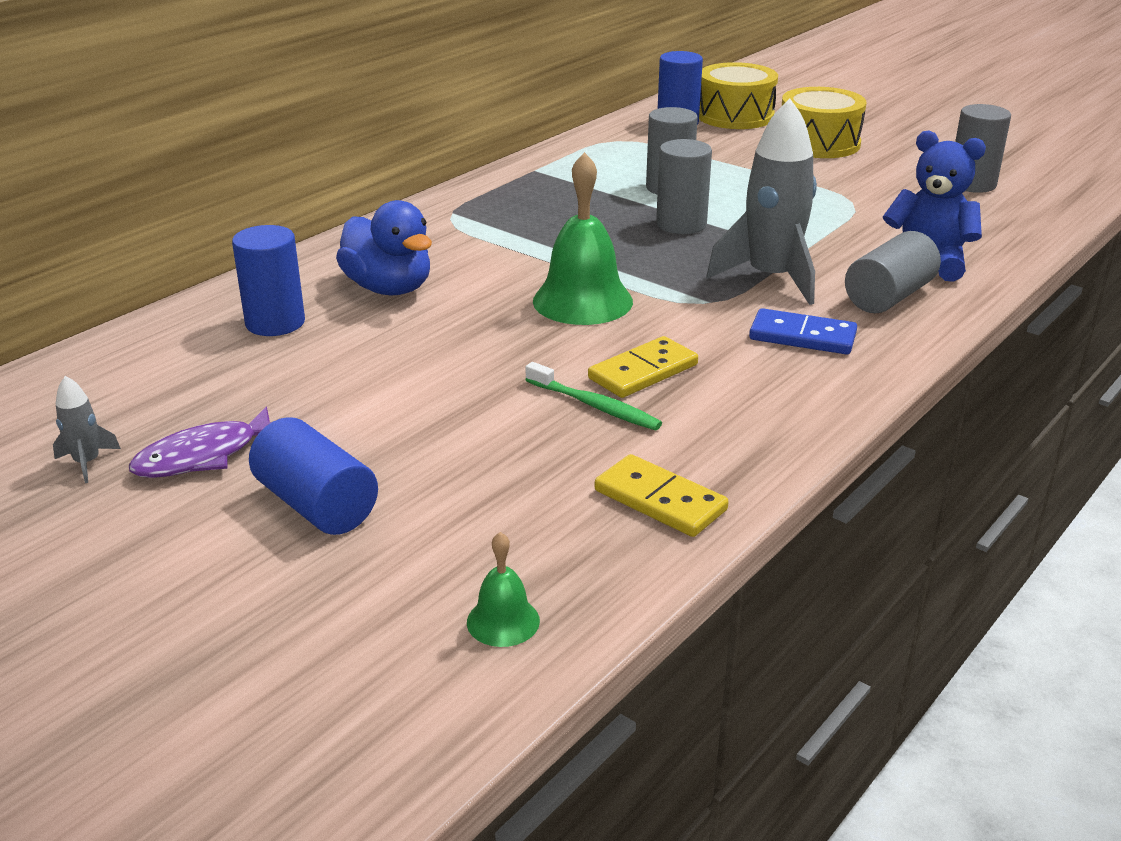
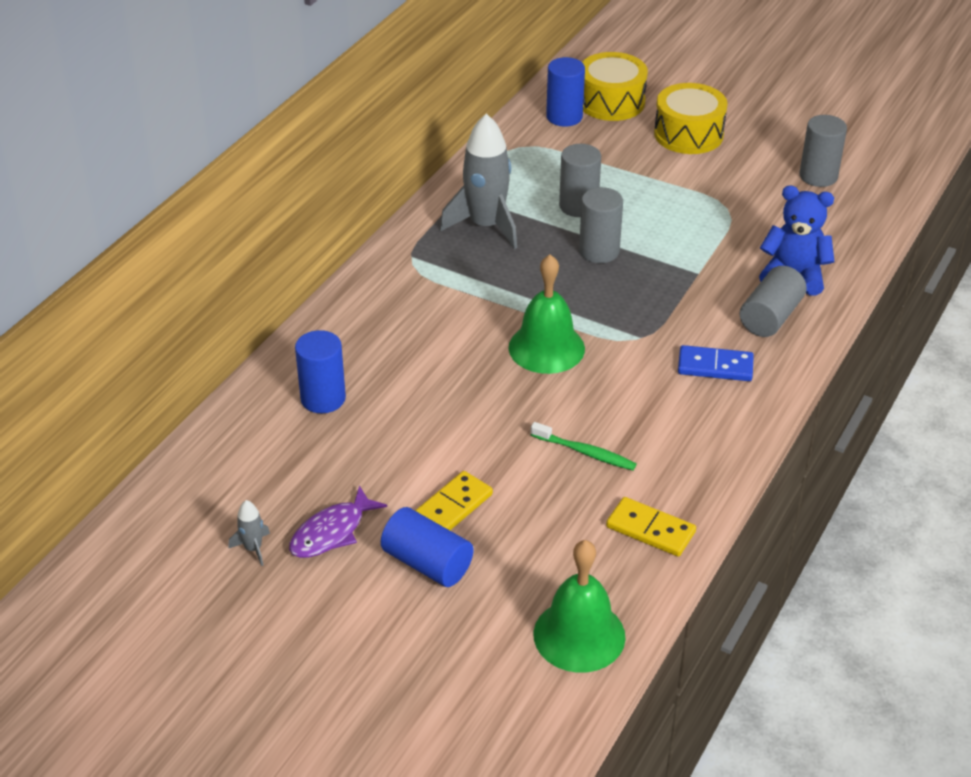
camera: 10 degrees left, 10 degrees up
(389, 288) = (394, 351): blue duck -> none
(503, 621) = (579, 635): green bell -> green bell, size x2.04
(643, 372) = (610, 416): yellow domino -> yellow domino (452, 507)
(771, 278) = (681, 306): grey rocket -> grey rocket (486, 226)

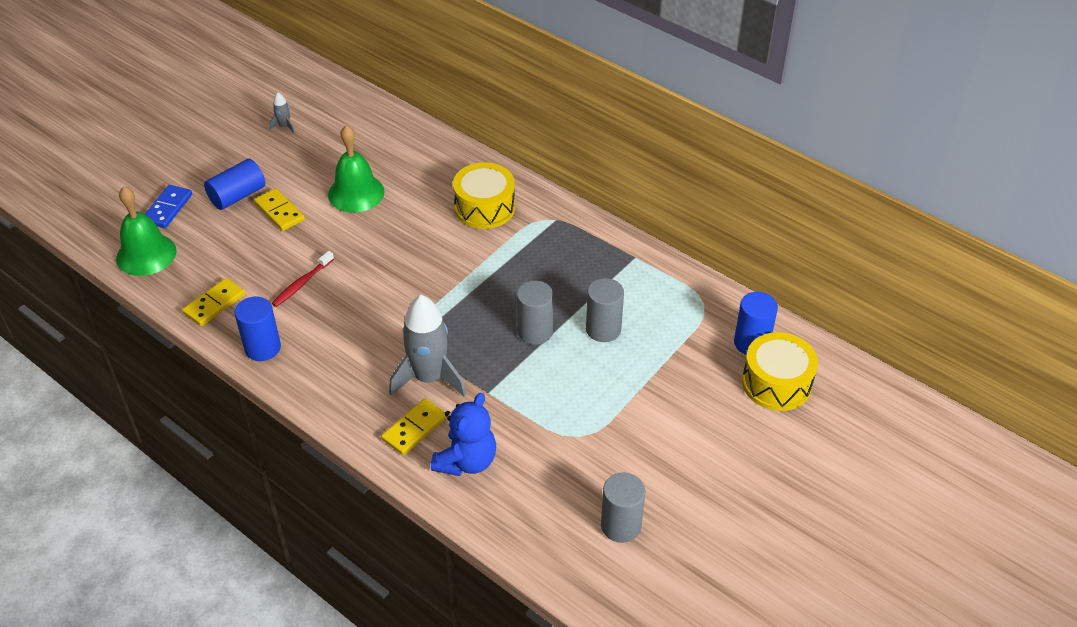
camera: 100 degrees right, 5 degrees up
(323, 398) = (406, 163): blue cylinder -> blue cylinder (262, 348)
(332, 532) = (282, 158): purple fish -> none
(486, 226) = (586, 266): grey rocket -> grey rocket (429, 378)
(546, 348) = (421, 280): green bell -> green bell (356, 193)
(585, 452) = (302, 283): green toothbrush -> red toothbrush
(688, 134) = (711, 433): yellow drum -> yellow drum (484, 207)
(715, 366) = (365, 376): blue domino -> blue domino (167, 208)
(770, 317) = (414, 428): grey cylinder -> yellow domino

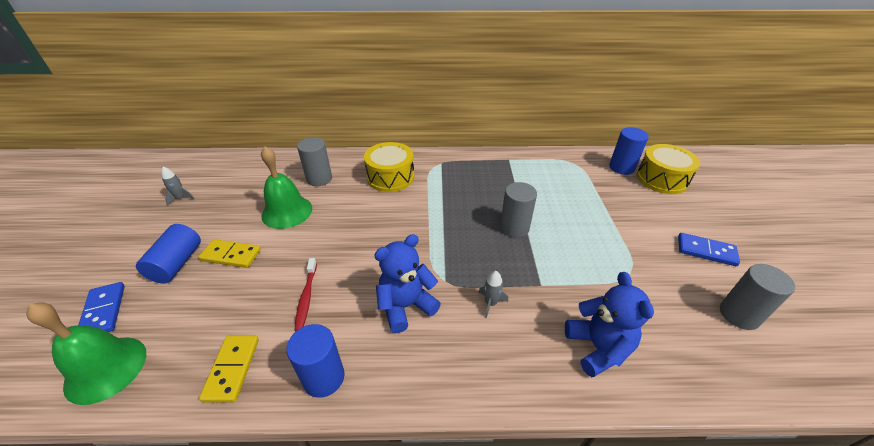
camera: 40 degrees left, 5 degrees down
(364, 337) = (406, 306): none -> blue teddy bear
(414, 428) = (531, 351): yellow domino -> none
(429, 378) = (490, 303): grey rocket -> grey rocket, size x0.43
(603, 329) = (548, 203): grey cylinder -> grey cylinder (319, 179)
(687, 470) = (706, 251): none -> blue domino

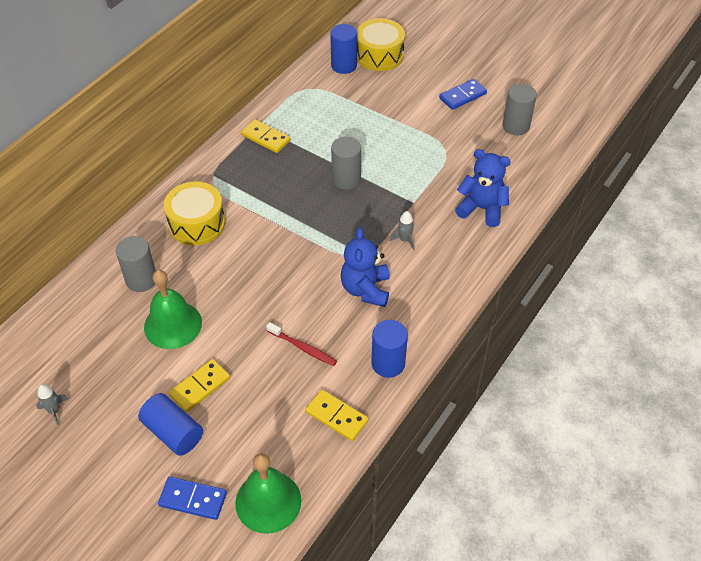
camera: 55 degrees left, 10 degrees up
(502, 168) = (265, 138): none -> yellow domino

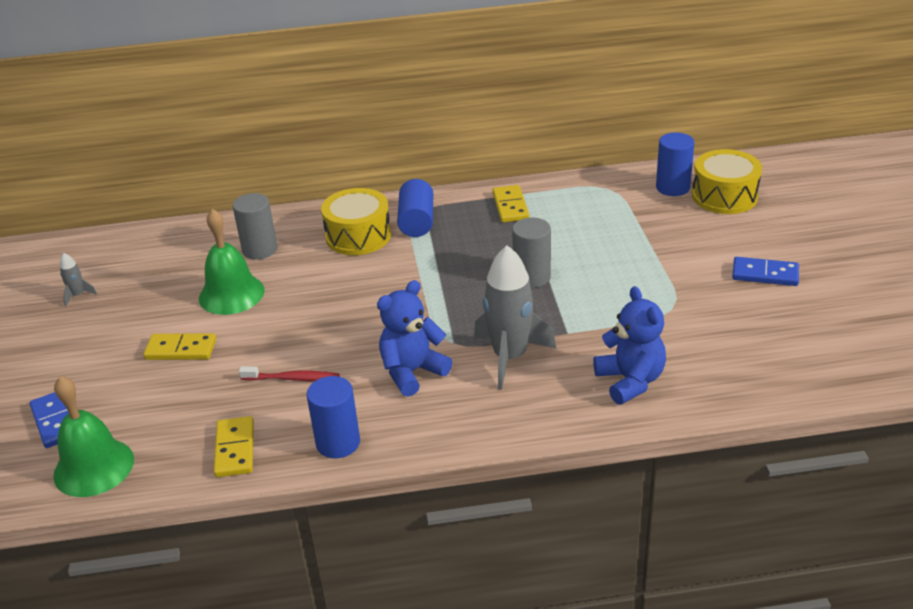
camera: 50 degrees right, 15 degrees down
(173, 432) = (117, 366): blue cylinder -> blue cylinder (417, 222)
(303, 348) = (292, 378): red toothbrush -> red toothbrush turned 75 degrees counterclockwise
(404, 240) = (510, 357): grey rocket -> grey rocket, size x2.32
(516, 126) = (788, 333): grey cylinder -> none

